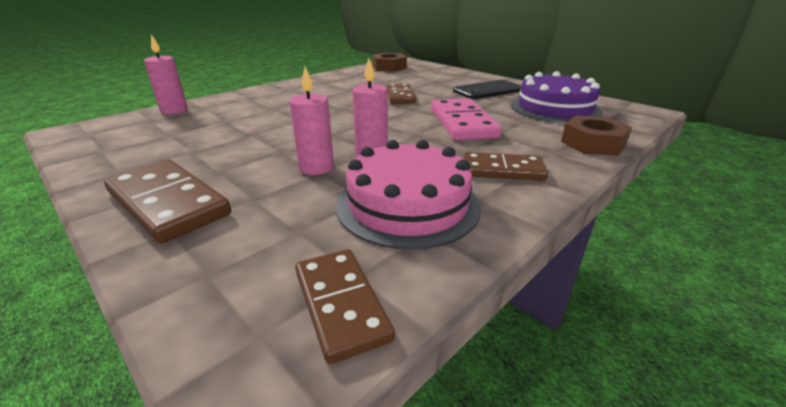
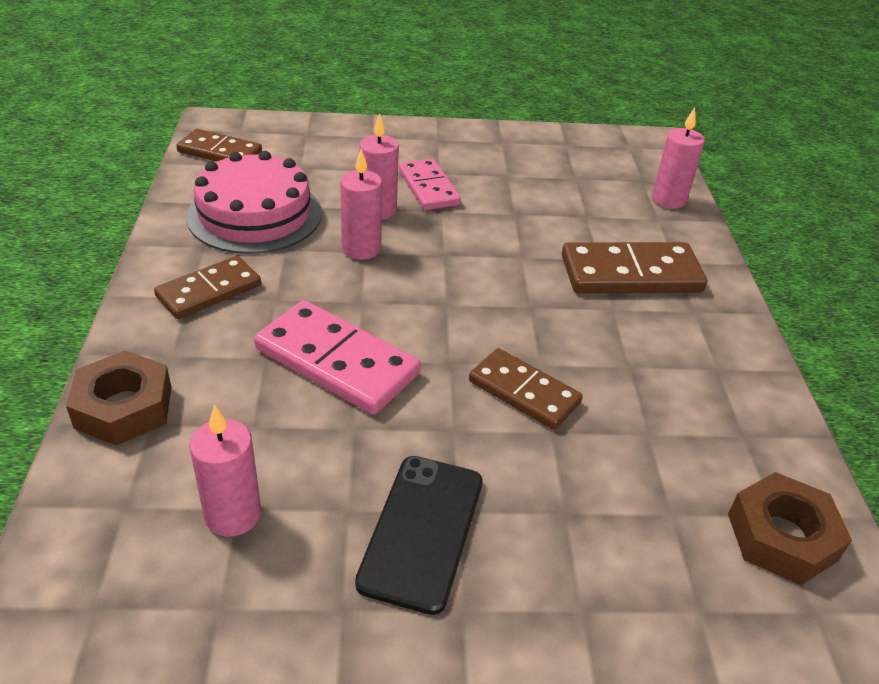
camera: 130 degrees right, 10 degrees up
(167, 203) = (412, 143): brown domino -> brown domino (631, 274)
(253, 166) = (428, 188): none -> pink domino
(554, 108) = (233, 514): purple cake -> pink candle

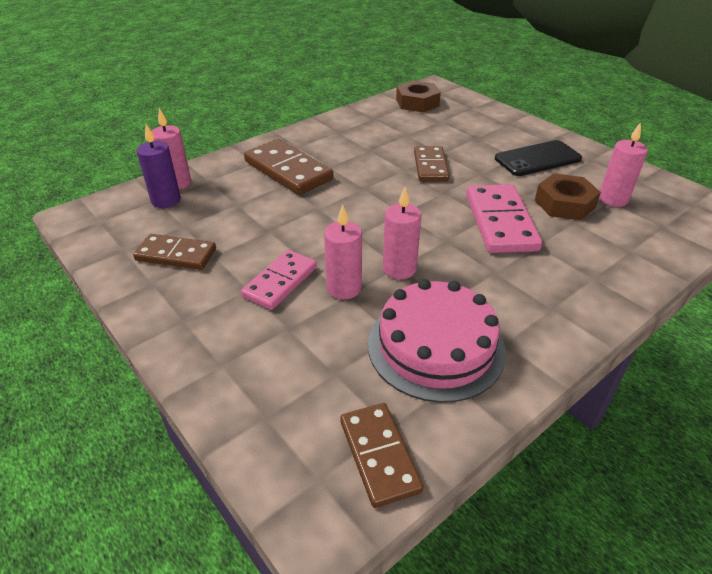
camera: 125 degrees left, 0 degrees up
(123, 407) = (642, 266): brown nut -> brown nut (564, 204)
(209, 291) = (535, 303): brown domino -> brown domino (176, 255)
(635, 184) = (166, 200): none -> purple candle

